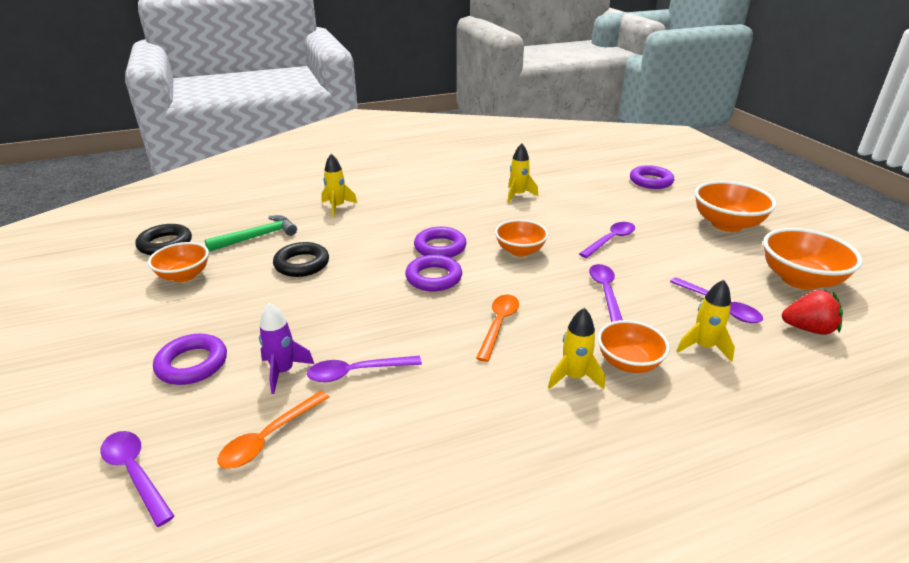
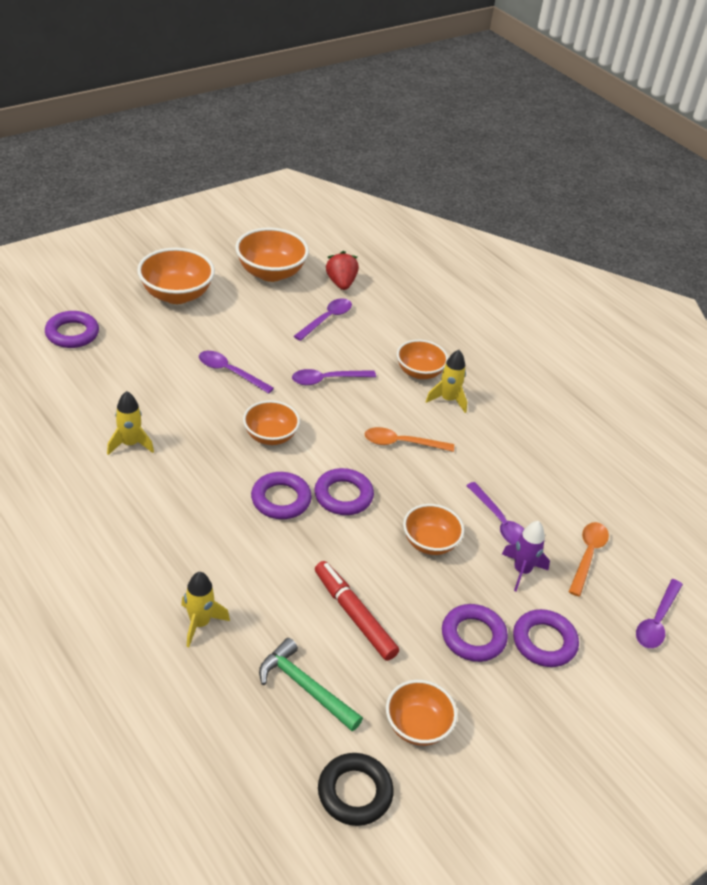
camera: 110 degrees left, 10 degrees up
(235, 320) = (473, 636): none -> purple ring
(269, 437) = (588, 555): orange spoon -> orange spoon turned 90 degrees counterclockwise
(302, 264) = (354, 615): black ring -> red marker
(354, 317) = (430, 543): none -> orange bowl
(703, 347) = (384, 334): yellow rocket -> none

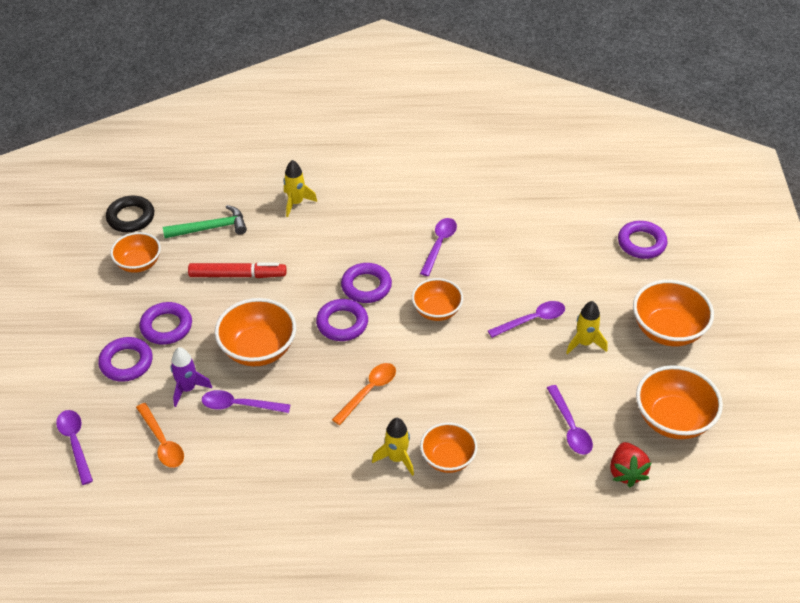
camera: 130 degrees right, 5 degrees up
(130, 444) = (483, 230): yellow rocket -> yellow rocket (584, 343)
(327, 380) = (481, 382): purple spoon -> purple spoon (439, 244)
(341, 283) = (626, 472): red strawberry -> red strawberry turned 60 degrees clockwise
(430, 543) = (258, 349): orange bowl -> orange bowl, size x1.52

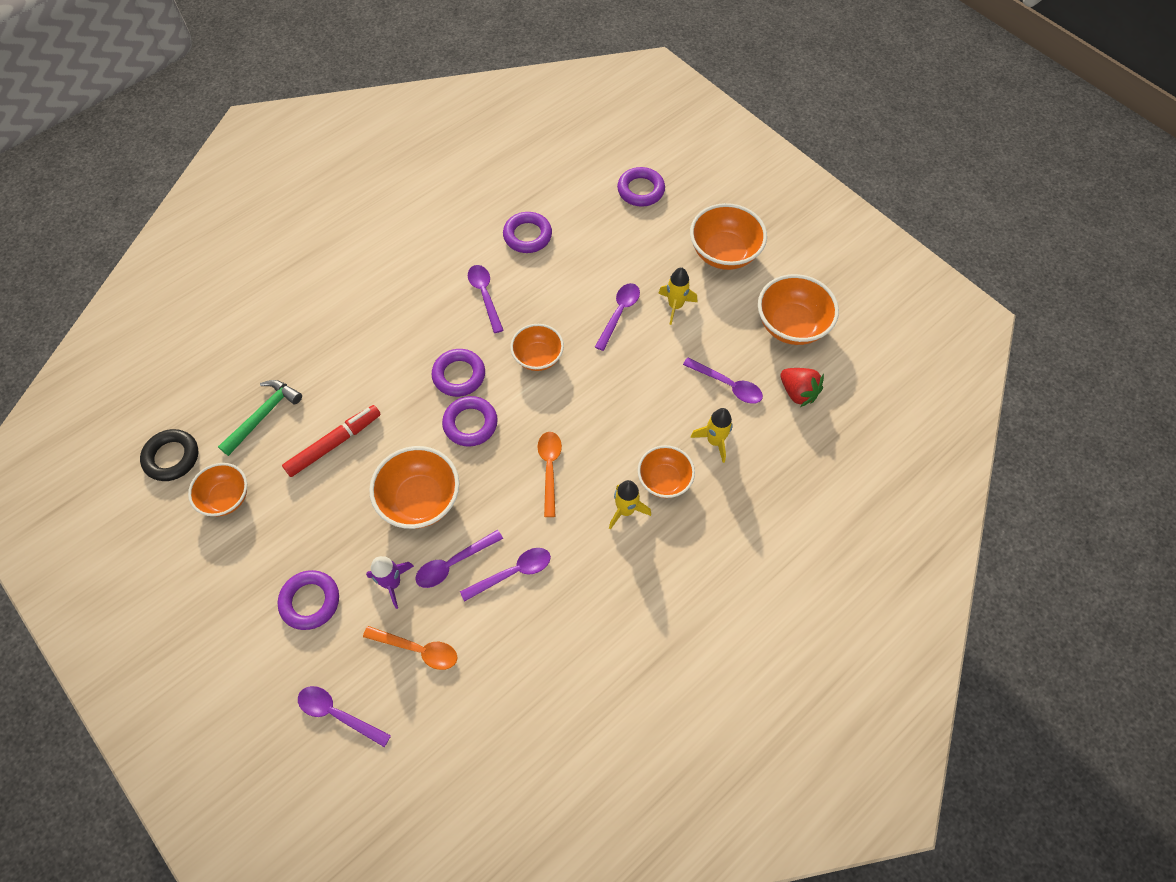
camera: 40 degrees left, 15 degrees up
(166, 326) = (315, 539): purple ring -> purple ring (527, 235)
(273, 441) = (513, 573): none -> purple spoon
(296, 203) = (322, 338): yellow rocket -> yellow rocket (714, 441)

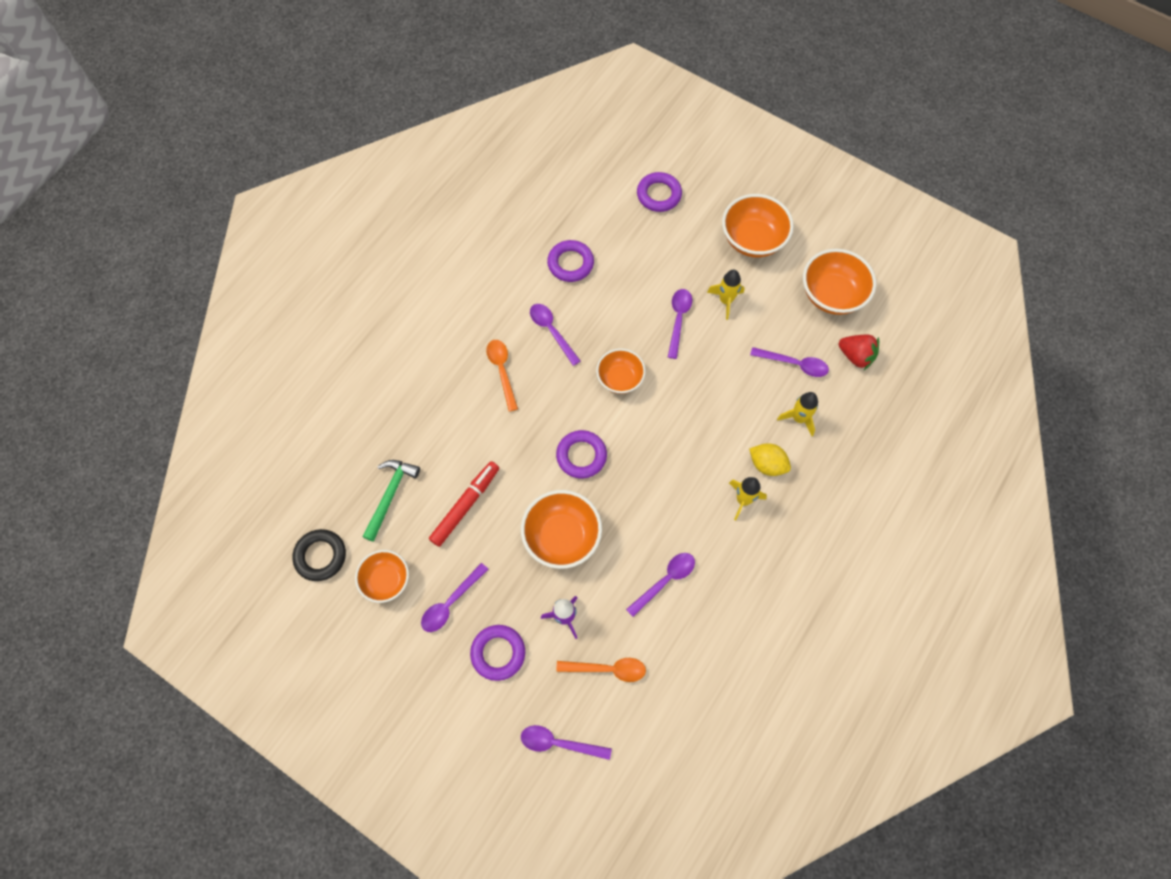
camera: 15 degrees left, 5 degrees up
(453, 563) = (611, 586): purple spoon -> purple spoon (450, 603)
(459, 375) = (555, 413): purple ring -> none
(549, 469) = (665, 479): orange spoon -> orange spoon (502, 371)
(664, 480) = (767, 464): orange bowl -> yellow lemon

